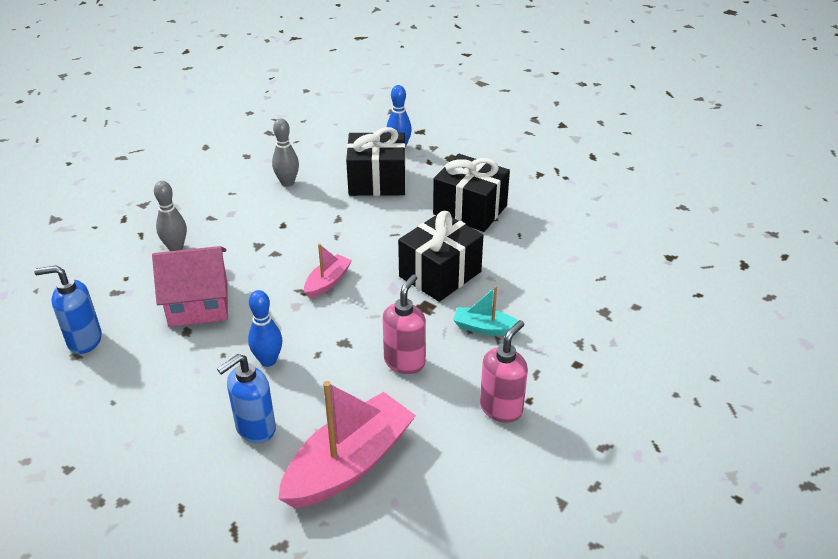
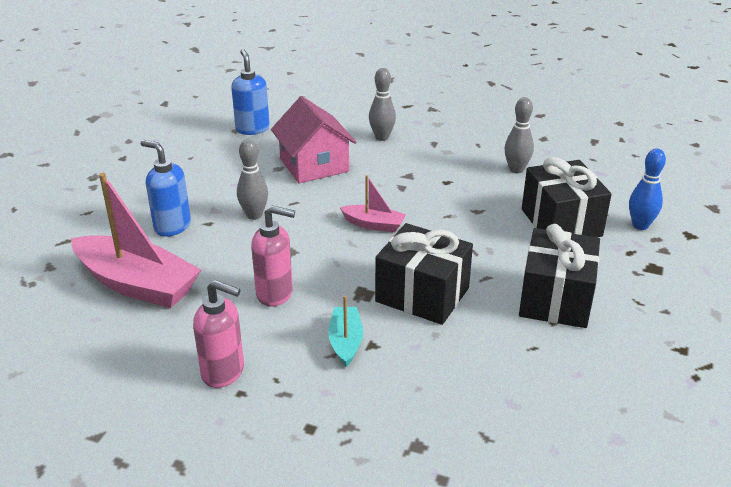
camera: 75 degrees right, 5 degrees down
(268, 360) = (254, 215): blue bowling pin -> grey bowling pin

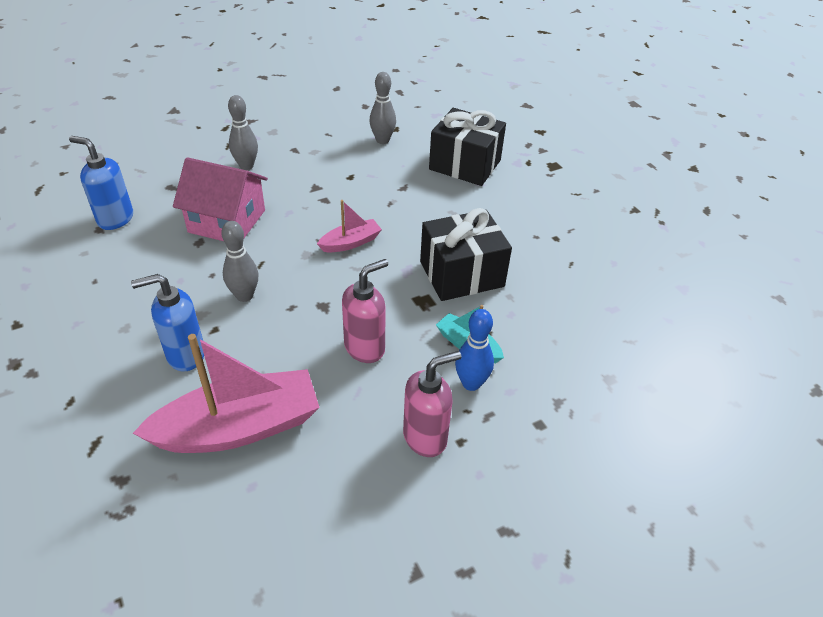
camera: 50 degrees left, 10 degrees up
(555, 299) = (536, 221): black gift -> none
(640, 225) = (508, 140): blue bowling pin -> blue bowling pin (471, 383)

